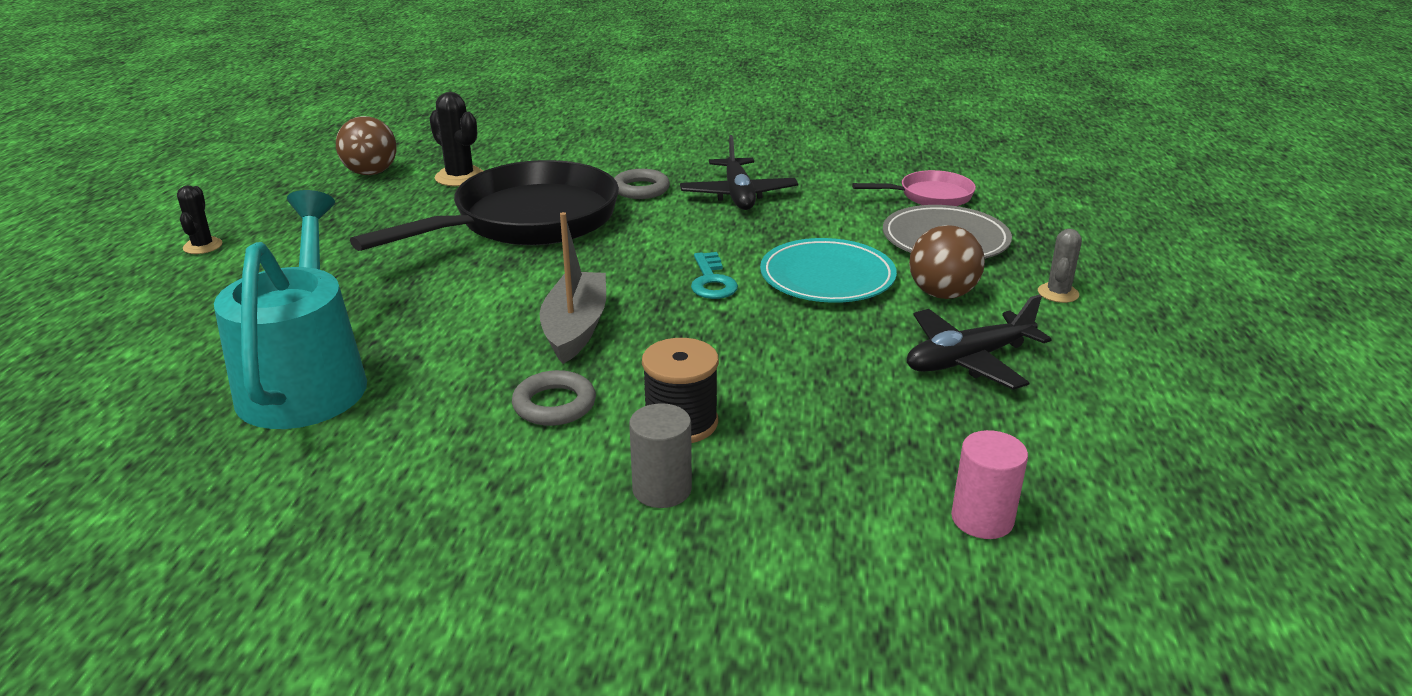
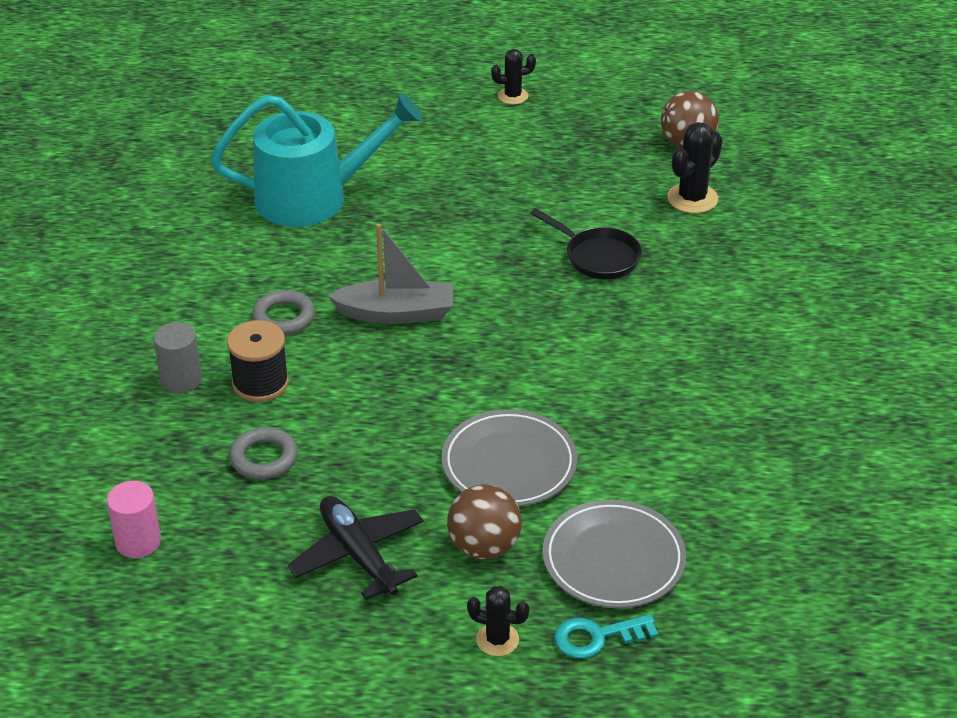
camera: 85 degrees right, 10 degrees up
(527, 221) = (597, 257): black pan -> black pan, size x0.47
(641, 189) = (694, 322): grey ring -> grey ring (264, 458)
(712, 281) = (490, 386): turquoise key -> turquoise key (597, 637)
(738, 195) = (698, 395): black plane -> none
(827, 277) = (509, 464): turquoise plate -> grey plate
(930, 196) = (736, 555): pink pan -> none
(1058, 293) = (497, 639): grey cactus -> black cactus

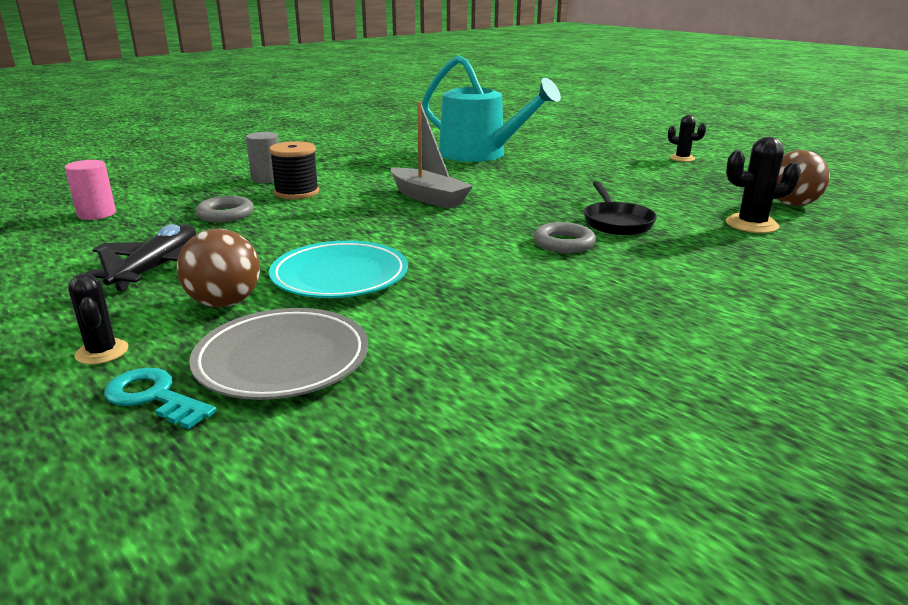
camera: 45 degrees right, 15 degrees down
(284, 317) = (366, 179): grey ring -> grey ring (563, 243)
(509, 464) = (340, 276): grey plate -> turquoise plate

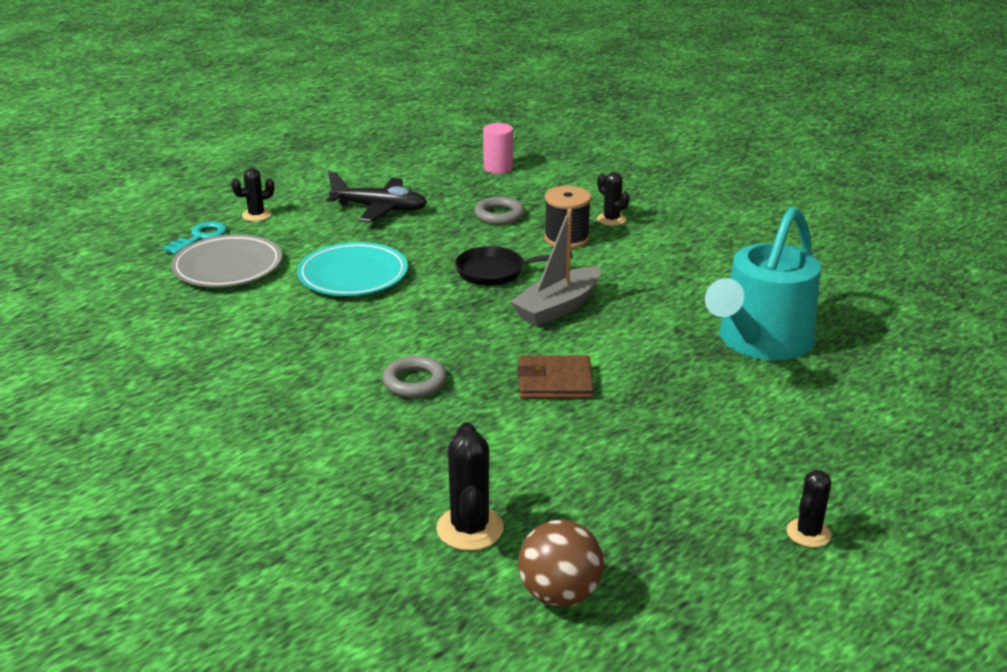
camera: 90 degrees right, 5 degrees up
(224, 303) = (314, 239): brown ball -> none
(267, 179) = (611, 219): grey cylinder -> black cactus
(548, 201) = (555, 382): none -> brown wallet
(616, 222) = (478, 422): black pan -> black pan (496, 272)

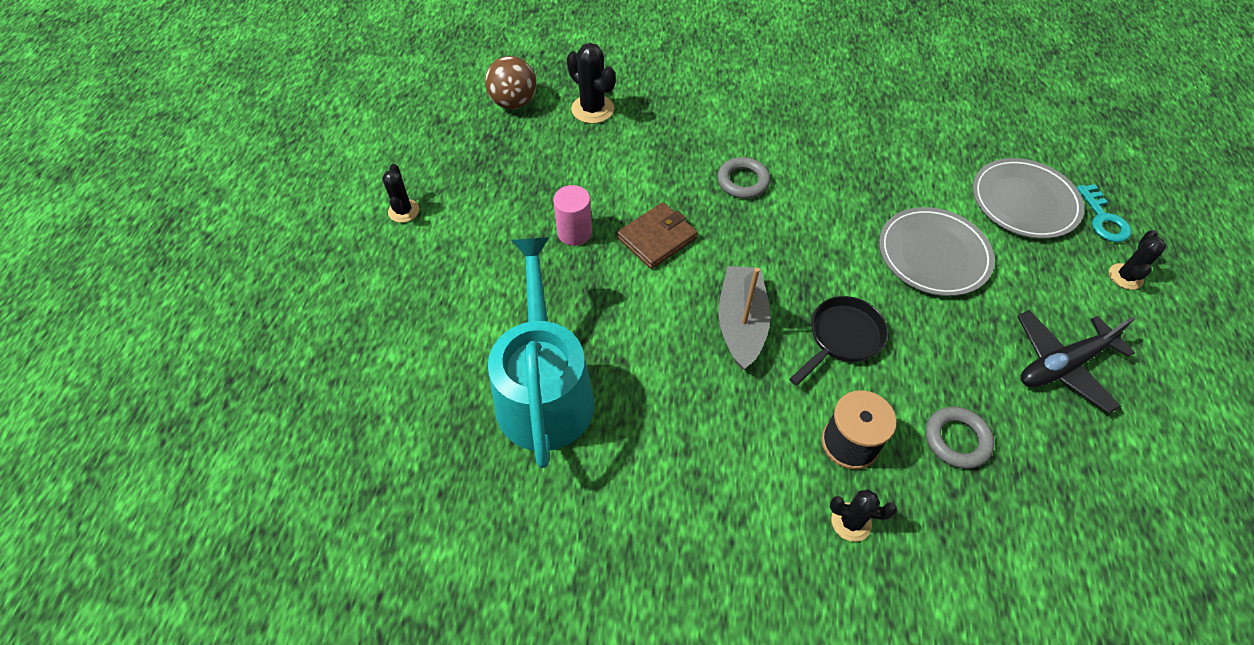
camera: 140 degrees right, 25 degrees up
(353, 275) = (933, 255): turquoise plate -> grey plate
(498, 168) = (1095, 555): pink cylinder -> pink cylinder (574, 232)

